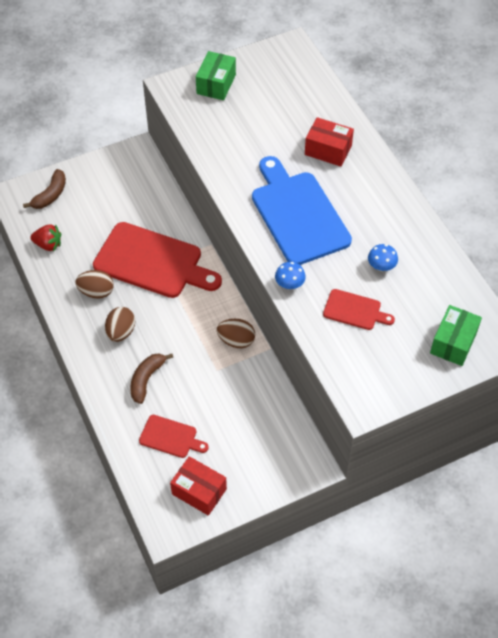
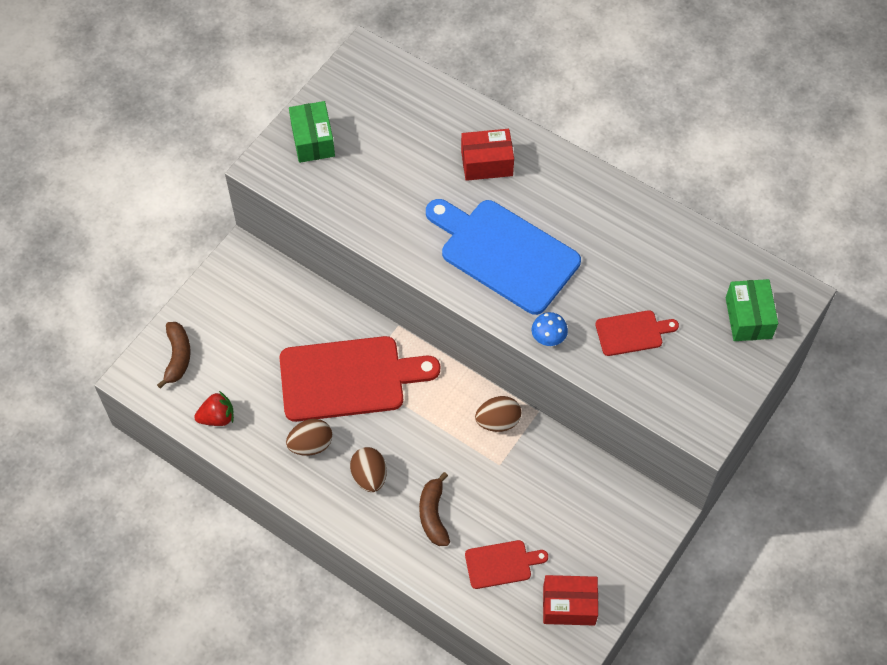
camera: 30 degrees left, 5 degrees up
(381, 266) = (627, 270): blue mushroom -> none

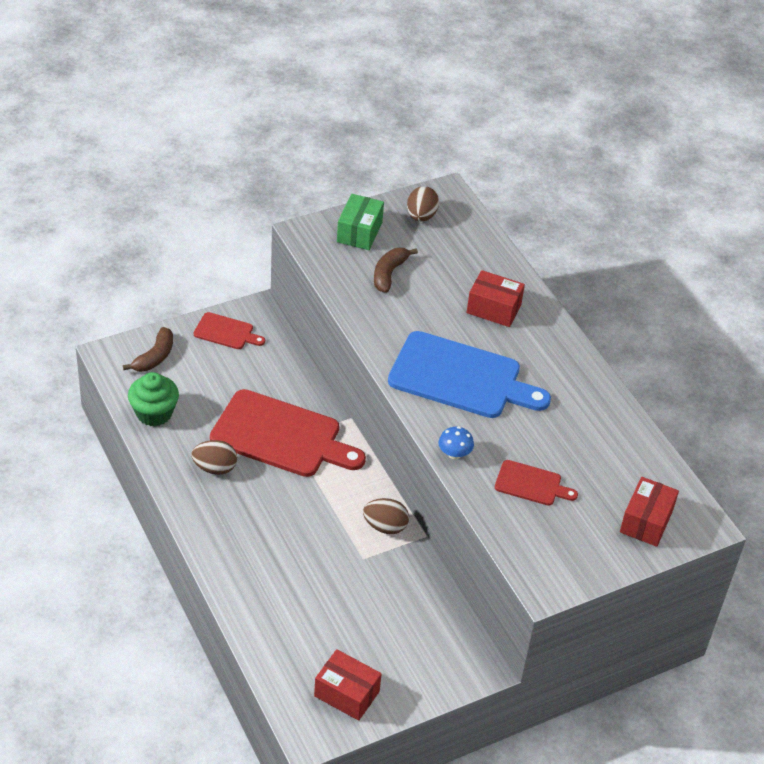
camera: 25 degrees right, 15 degrees down
(217, 417) = (154, 413): red strawberry -> green cupcake
(369, 476) = (246, 513): brown egg -> brown egg (421, 216)
(433, 515) = (279, 567): brown banana -> brown banana (389, 274)
(501, 564) = (310, 633): red cutting board -> red cutting board (226, 332)
(504, 253) = (461, 377): blue cutting board -> blue cutting board turned 135 degrees clockwise
(748, 318) = (646, 521): green box -> red box

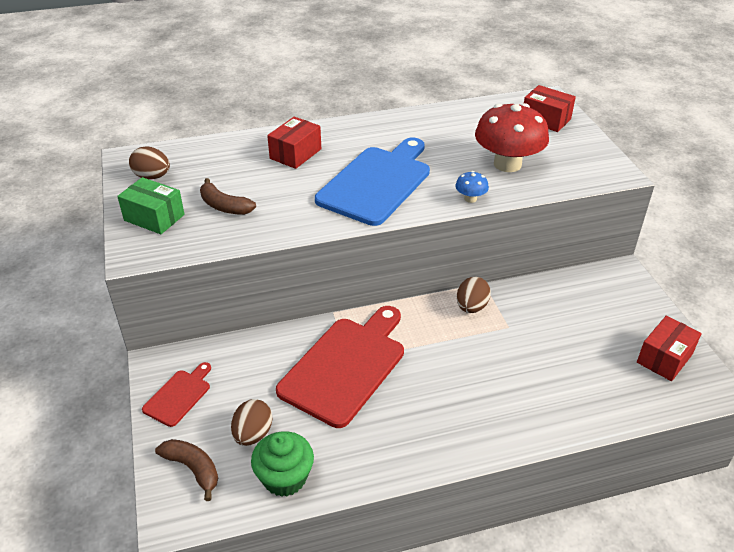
camera: 75 degrees left, 5 degrees down
(215, 468) = (380, 427): brown egg -> brown egg (253, 434)
(531, 484) = (507, 164): red cutting board -> red mushroom

